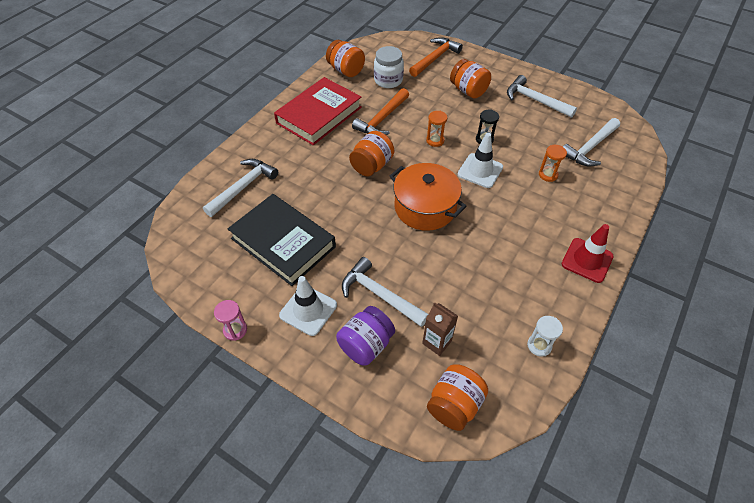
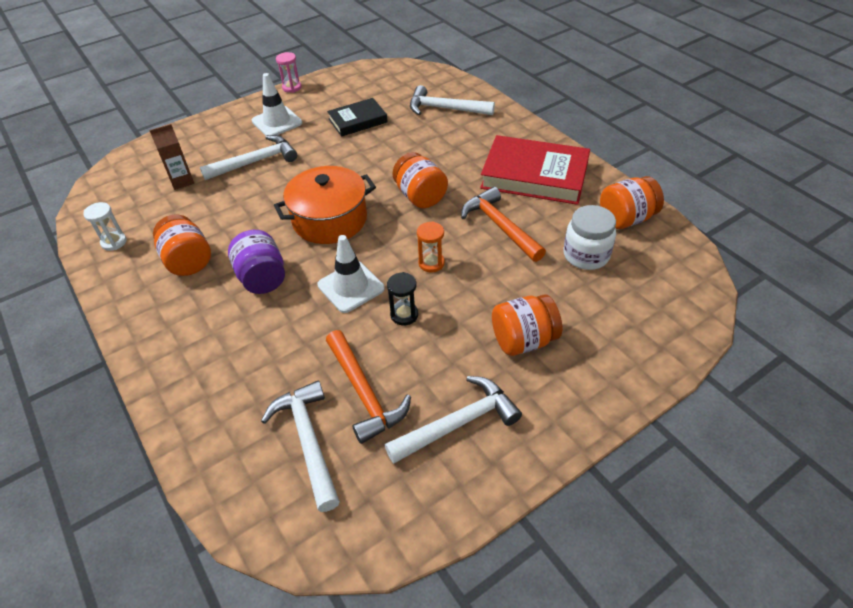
camera: 115 degrees right, 5 degrees down
(243, 187) = (445, 109): white hammer -> white hammer turned 135 degrees clockwise
(283, 242) = (358, 121): black book -> black book, size x0.58
(319, 115) = (534, 176): red book -> red book turned 45 degrees counterclockwise
(366, 345) = (218, 144): purple jar -> purple jar (262, 278)
(435, 58) = (631, 330): orange hammer -> orange hammer (364, 393)
(454, 405) = (126, 175): orange jar -> orange jar (188, 261)
(548, 175) = (295, 355): orange hourglass -> none
(587, 260) = (152, 326): red traffic cone -> none

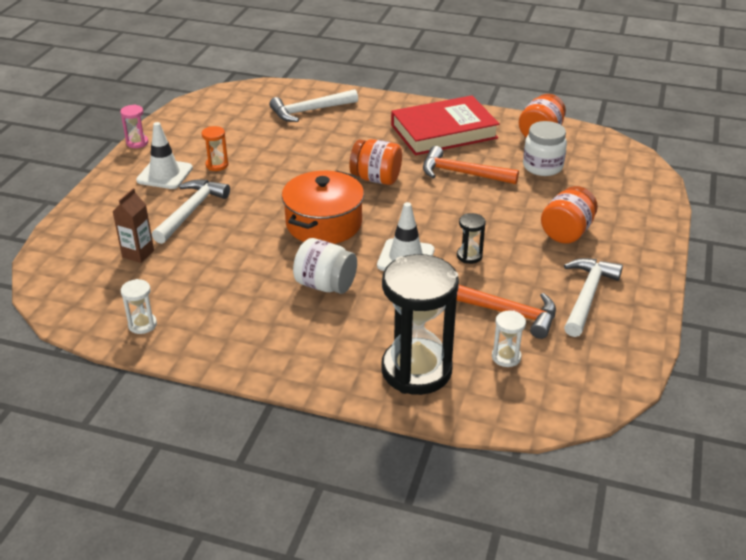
camera: 40 degrees left, 10 degrees down
(188, 261) = (240, 304): orange jar -> none
(226, 403) = (416, 370): none -> black hourglass
(262, 278) = (325, 285): purple jar -> white jar
(308, 440) = (506, 357): white hammer -> white hourglass
(358, 121) = (243, 146): black book -> none
(431, 263) = (444, 217): orange hourglass -> orange hourglass (217, 165)

